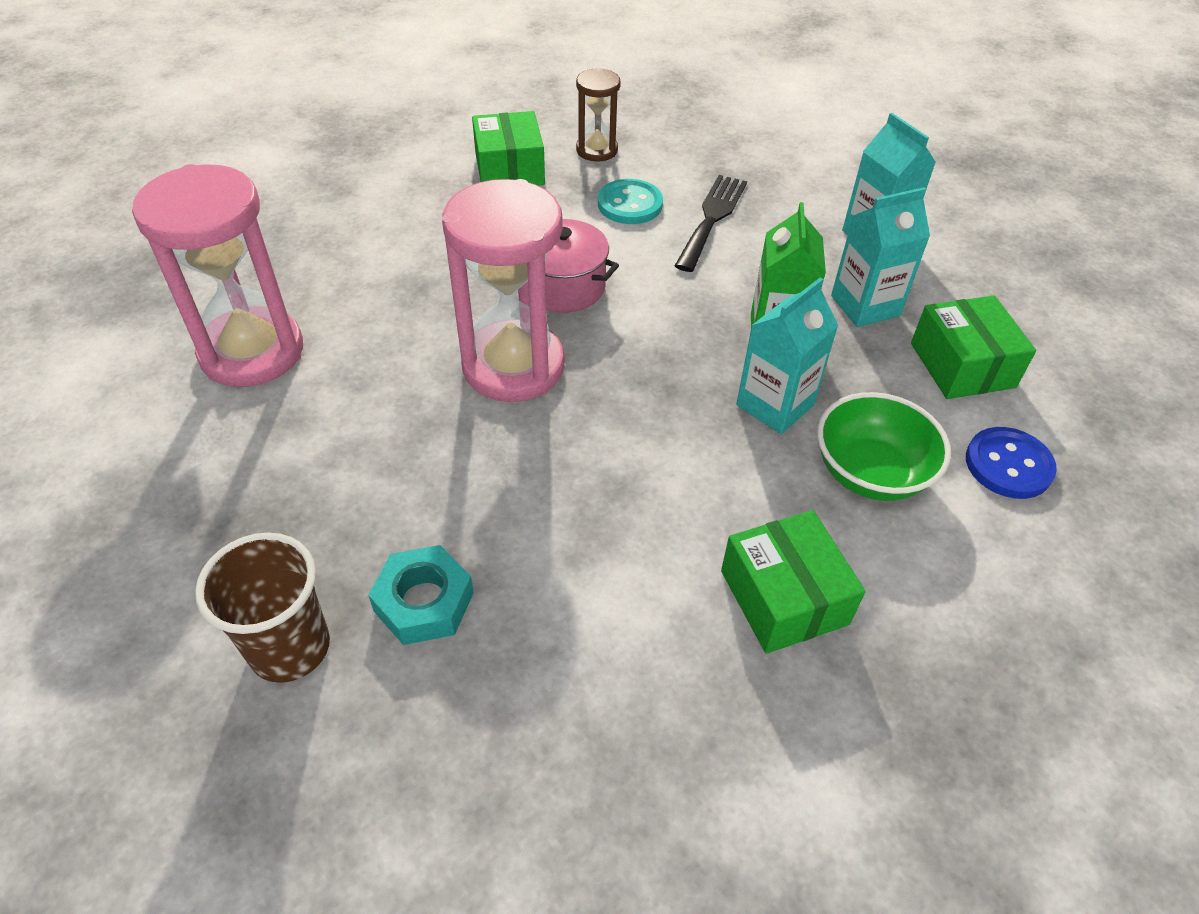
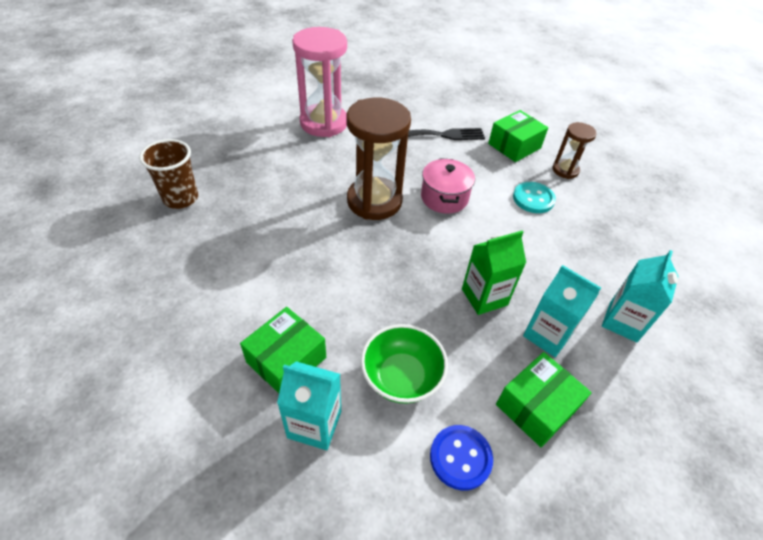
camera: 60 degrees right, 0 degrees up
(424, 602) = (220, 227): turquoise nut -> none
(513, 366) = (374, 201): pink hourglass -> brown hourglass
(712, 218) = (557, 236): black fork -> black fork (444, 135)
(775, 405) = (424, 314): turquoise carton -> turquoise carton (314, 424)

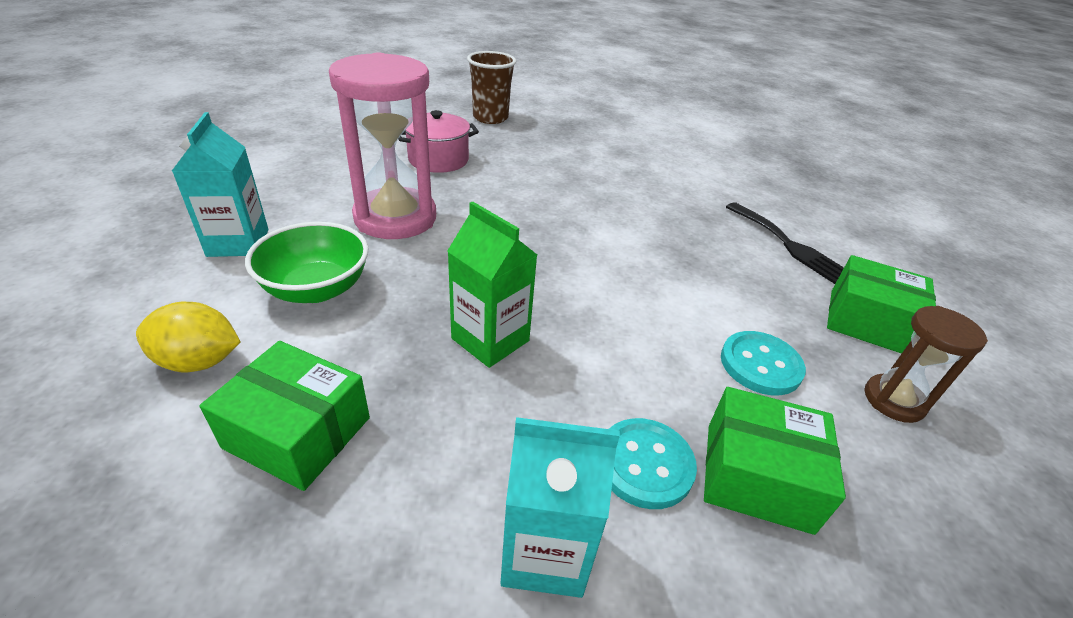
camera: 65 degrees right, 10 degrees down
(286, 360) = (317, 210): green box -> green box (757, 476)
(323, 123) = (686, 158): pink hourglass -> pink hourglass (395, 218)
(374, 201) = (592, 215): brown hourglass -> none
(444, 198) = (657, 268): pink pot -> pink pot (438, 160)
(460, 458) = (199, 361): blue button -> yellow lemon
(547, 335) = (451, 427): turquoise carton -> none
(584, 269) = (645, 464): none -> turquoise button

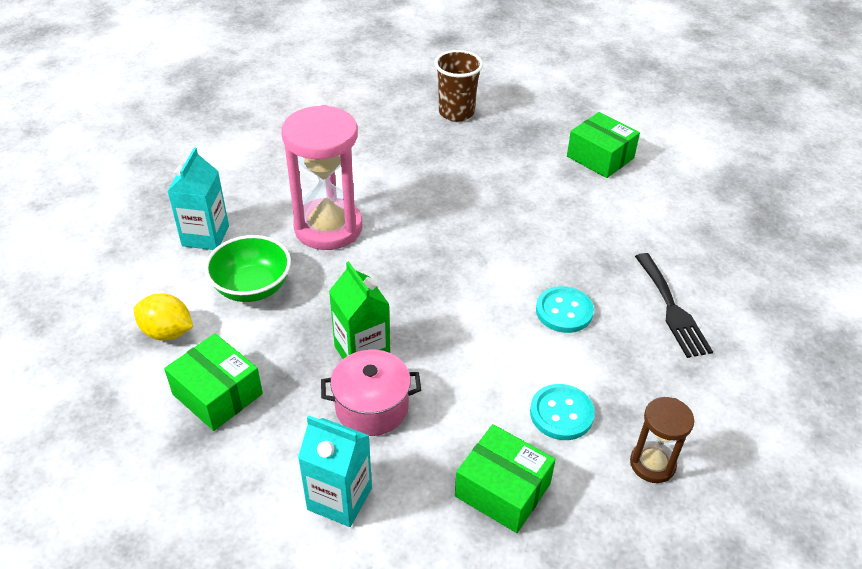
camera: 20 degrees right, 5 degrees up
(438, 160) = (386, 165): pink pot -> pink pot (372, 407)
(645, 464) = (428, 464): turquoise button -> turquoise button (564, 311)
(868, 321) = (687, 396): green box -> green box (600, 157)

